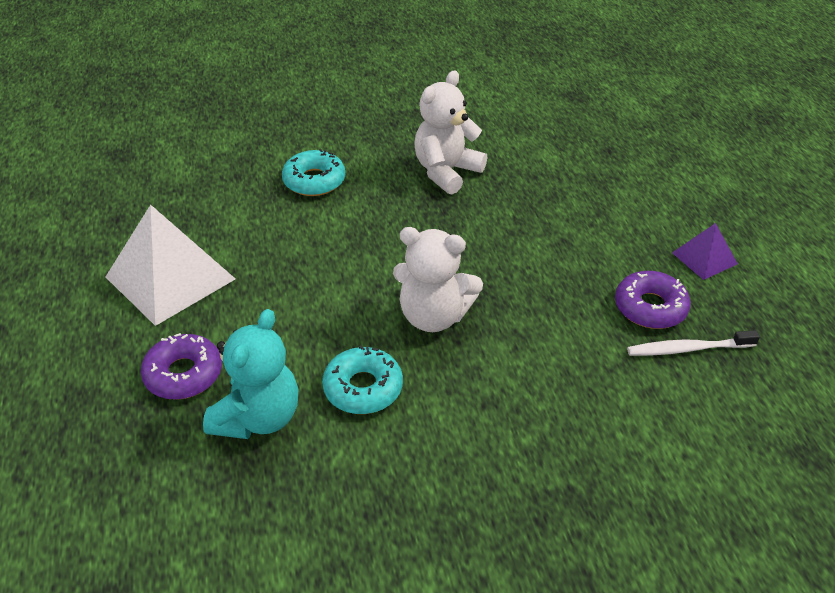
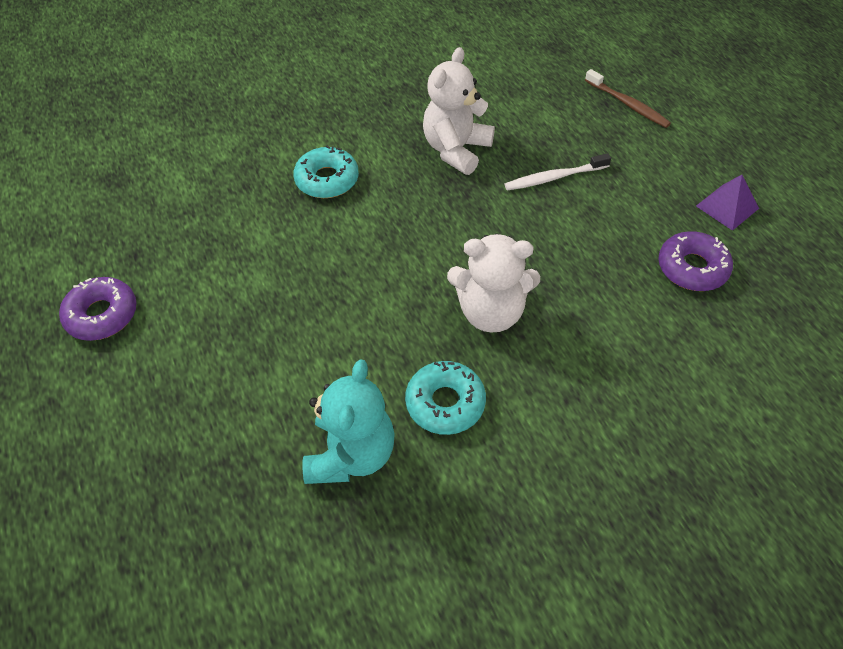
camera: 10 degrees left, 10 degrees up
(170, 277) = (212, 313): white pyramid -> none
(183, 374) = (260, 420): purple donut -> purple donut (102, 315)
(630, 154) = (627, 104): none -> brown toothbrush
(688, 349) = (739, 306): white toothbrush -> white toothbrush (554, 177)

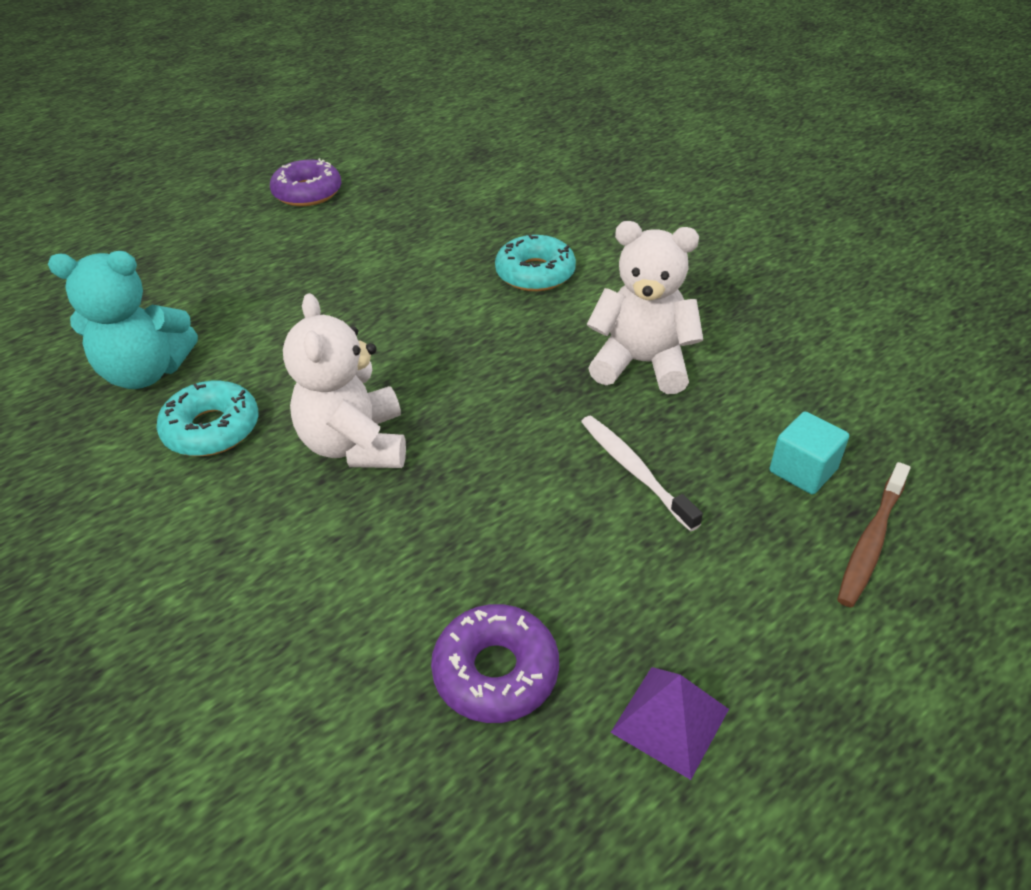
camera: 75 degrees right, 10 degrees down
(572, 111) = (803, 470): none -> turquoise cube

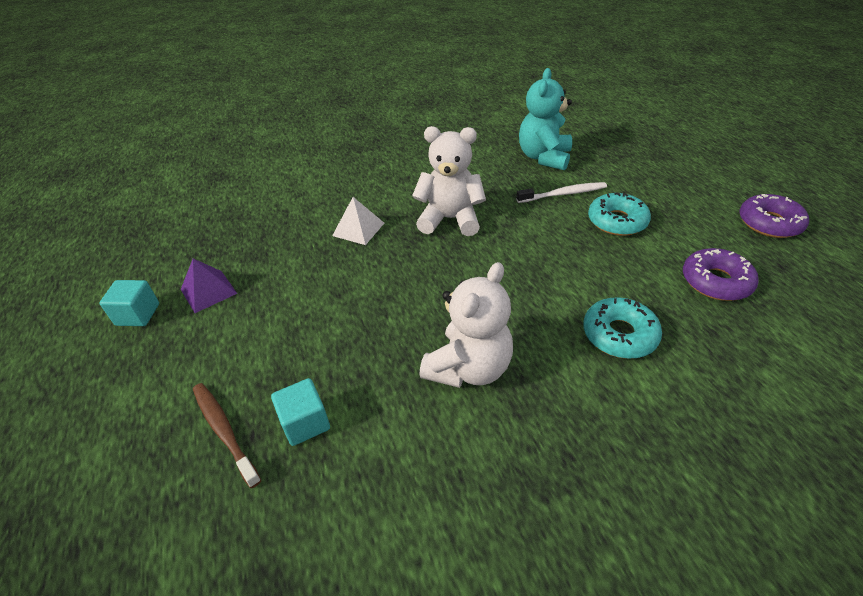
camera: 110 degrees right, 0 degrees up
(212, 429) = (487, 176): turquoise donut -> turquoise donut (617, 221)
(413, 557) = (358, 229): none -> white pyramid
(496, 672) = (278, 244): purple donut -> purple donut (716, 282)
(635, 471) = (362, 327): white toothbrush -> white toothbrush (563, 194)
(788, 815) = (138, 314): none -> turquoise cube

